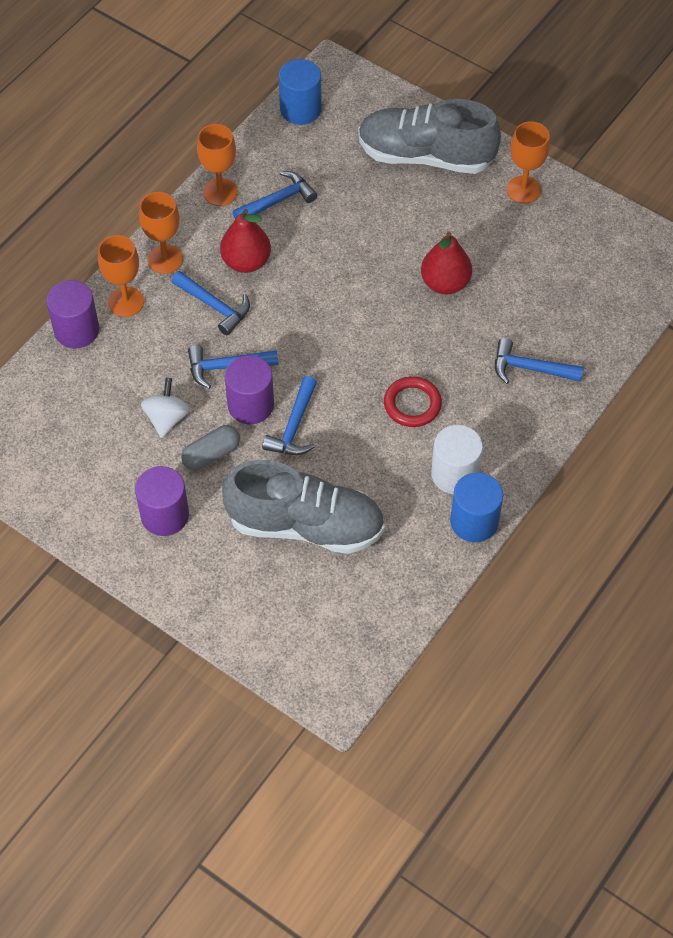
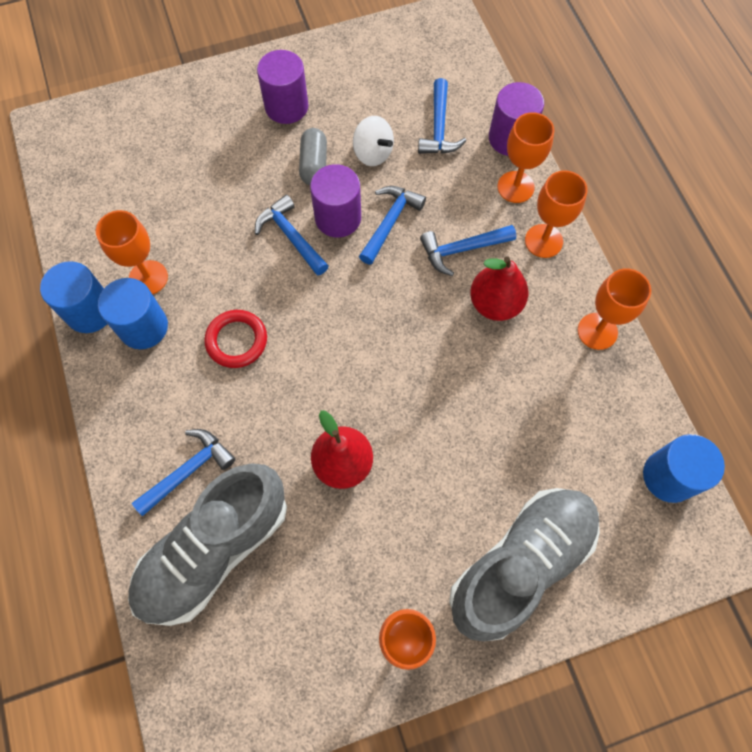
camera: 125 degrees right, 10 degrees up
(278, 200) = (553, 376): blue hammer -> blue hammer (439, 128)
(305, 525) = (196, 190): grey shoe -> grey shoe (214, 549)
(412, 501) = (148, 278): none -> orange goblet
(454, 474) = (143, 327): white cylinder -> blue cylinder

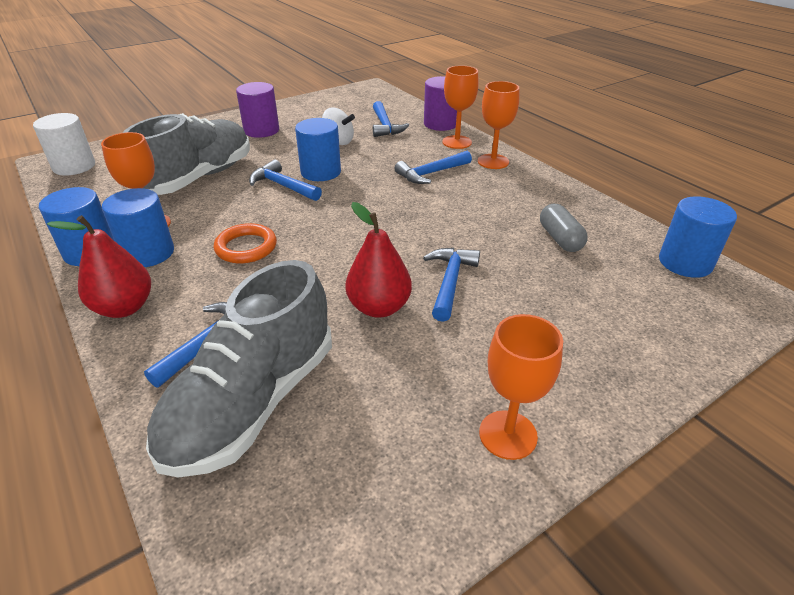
camera: 15 degrees left, 30 degrees down
(72, 144) = (74, 166): none -> white cylinder
(237, 340) = (246, 247): red ring -> orange ring
(314, 164) = (292, 151): grey capsule -> grey capsule (560, 239)
(338, 218) = (321, 172): purple cylinder -> blue cylinder
(390, 222) = (365, 168): blue hammer -> blue hammer (450, 282)
(495, 303) = (473, 195): red pear -> red pear (124, 307)
(521, 564) = (596, 345): grey shoe -> grey shoe (199, 178)
(597, 331) = (564, 196): orange goblet -> none

